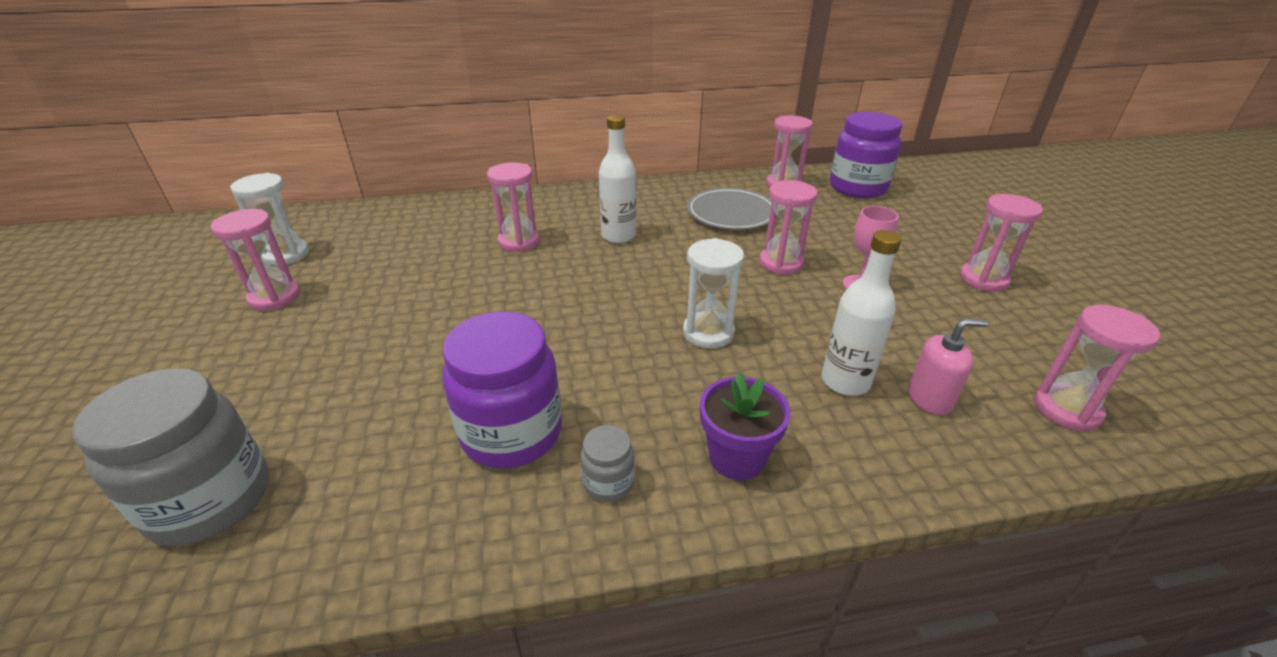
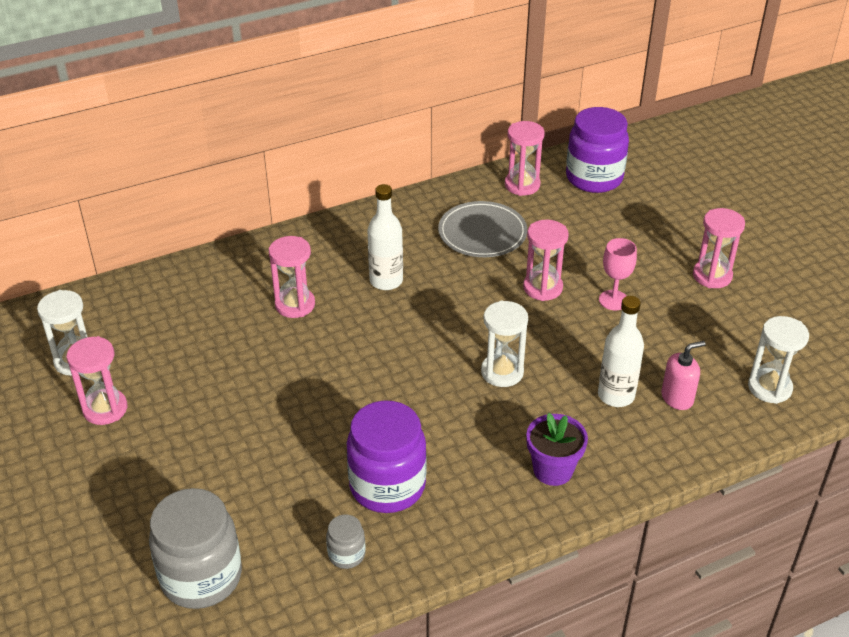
camera: 15 degrees left, 5 degrees up
(608, 483) = (472, 506): grey jar -> grey jar (346, 554)
(1066, 409) = (769, 388): pink hourglass -> white hourglass

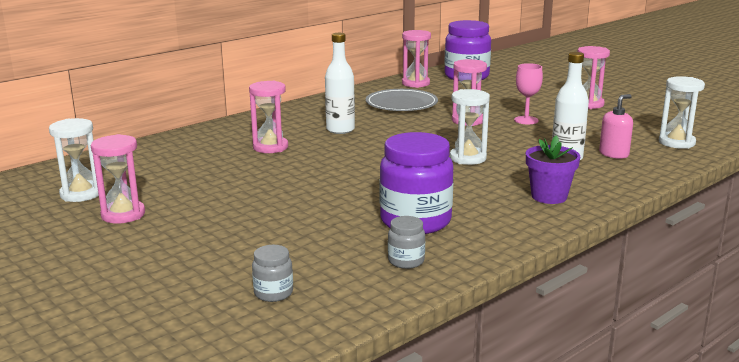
camera: 15 degrees left, 20 degrees down
(201, 577) = (273, 293): grey jar -> grey jar, size x0.47

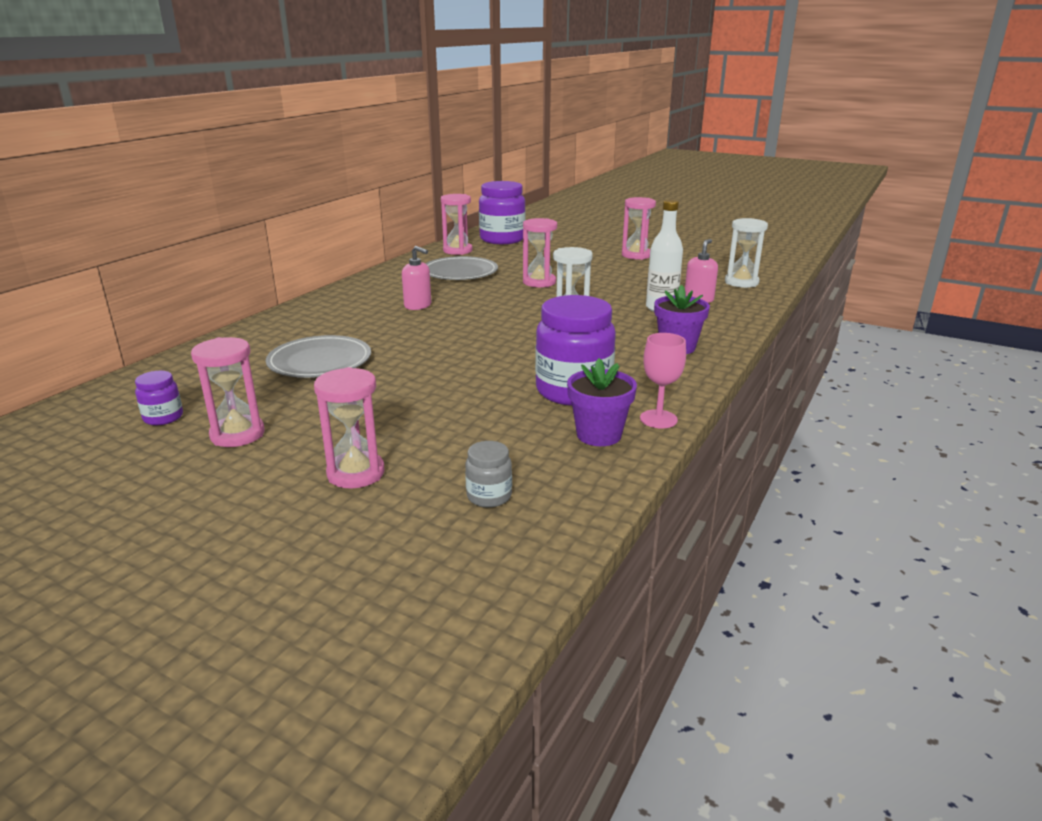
camera: 20 degrees left, 5 degrees up
(81, 194) = (163, 417): white hourglass -> purple jar
(224, 167) = (320, 361): none -> grey plate
(270, 147) = (356, 333): pink hourglass -> pink hourglass (356, 473)
(340, 130) = (418, 306): white bottle -> pink soap dispenser
(406, 261) = (599, 435): grey jar -> purple flower pot
(526, 120) = (593, 276): pink goblet -> pink goblet (658, 419)

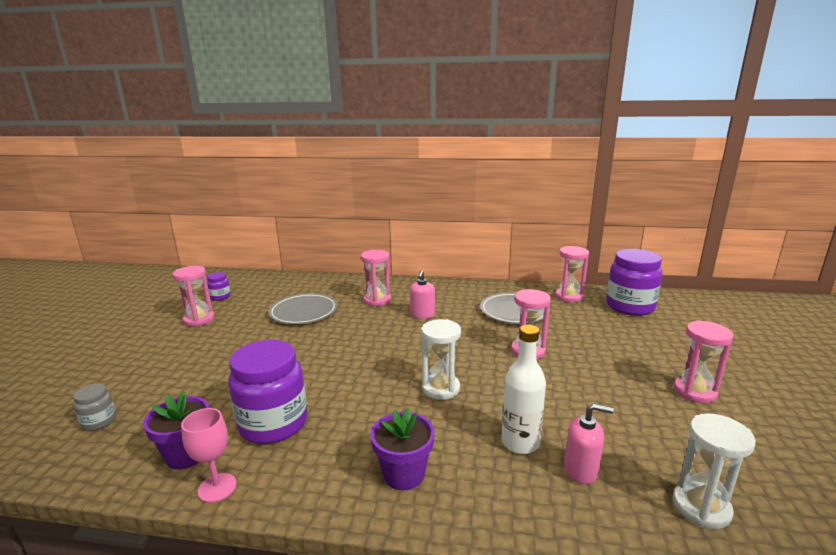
camera: 70 degrees right, 5 degrees down
(356, 473) = (144, 366): pink hourglass -> pink hourglass (377, 300)

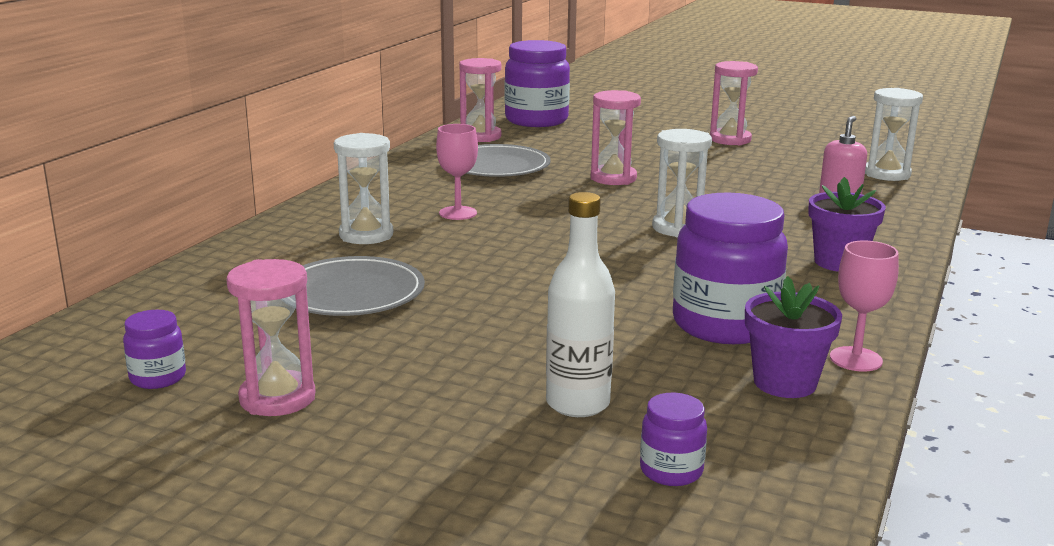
camera: 75 degrees left, 0 degrees up
(99, 421) = (671, 471): grey jar -> purple jar
(377, 300) = (366, 235): pink hourglass -> white hourglass
(422, 315) = (458, 213): pink soap dispenser -> pink goblet
(520, 442) = (794, 210): white bottle -> white bottle (577, 404)

